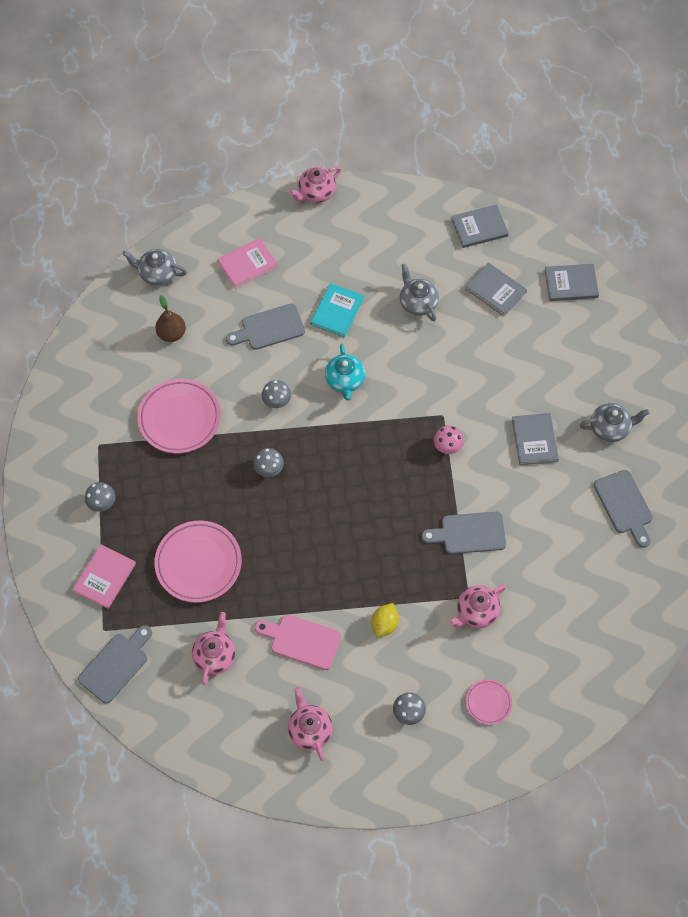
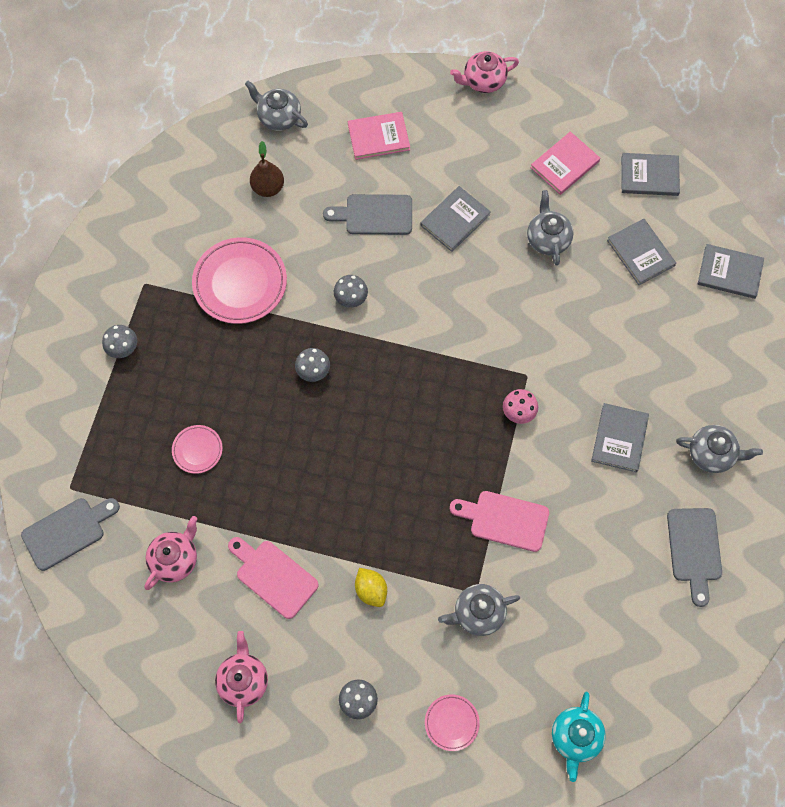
camera: 20 degrees right, 5 degrees up
(104, 577) = (94, 431): pink book -> pink book (564, 164)
(198, 563) = (197, 450): pink plate -> pink plate, size x0.51
(337, 311) = (455, 220): turquoise book -> grey book
(345, 381) = (433, 300): turquoise teapot -> turquoise teapot (575, 737)
(384, 624) = (371, 590): yellow lemon -> yellow lemon turned 75 degrees counterclockwise
(469, 533) = (504, 520): grey cutting board -> pink cutting board
(476, 612) = (478, 613): pink teapot -> grey teapot

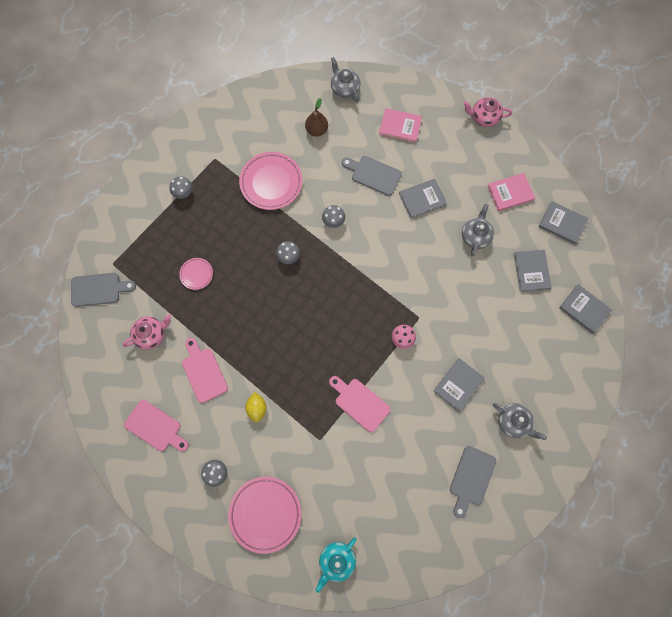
camera: 25 degrees right, 5 degrees up
(243, 680) = (155, 427): pink teapot -> pink cutting board
(451, 722) = (265, 514): pink plate -> pink plate, size x1.96
(478, 613) = (314, 453): grey teapot -> none

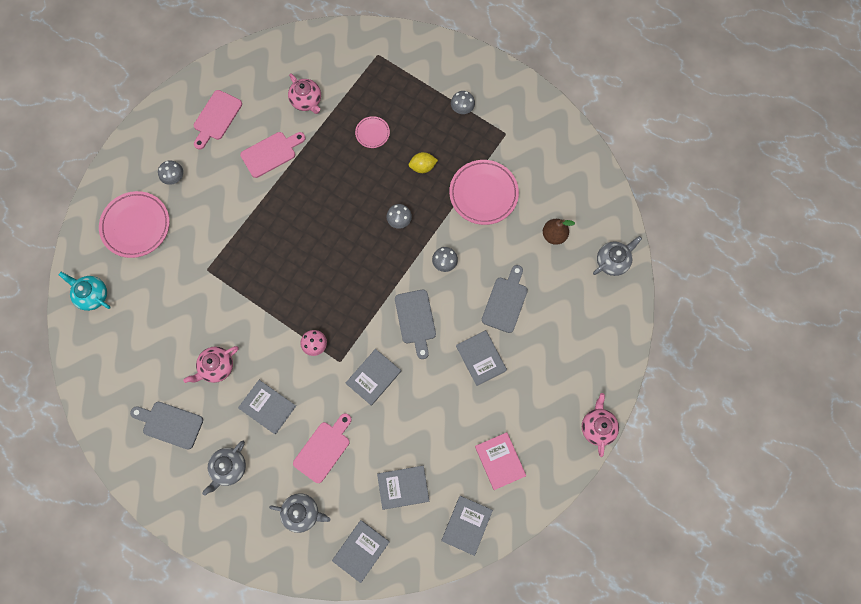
camera: 85 degrees right, 0 degrees up
(99, 289) = (350, 47): grey cutting board -> grey cutting board (415, 320)
(257, 408) = (237, 207): yellow lemon -> yellow lemon (422, 167)
(360, 403) = (245, 306): pink cutting board -> pink cutting board (323, 449)
(400, 126) = (571, 328): pink book -> none
(418, 432) = (216, 367): none -> pink teapot
(435, 289) = (373, 377): none -> grey book
(475, 236) = (440, 421): grey teapot -> grey teapot (302, 513)

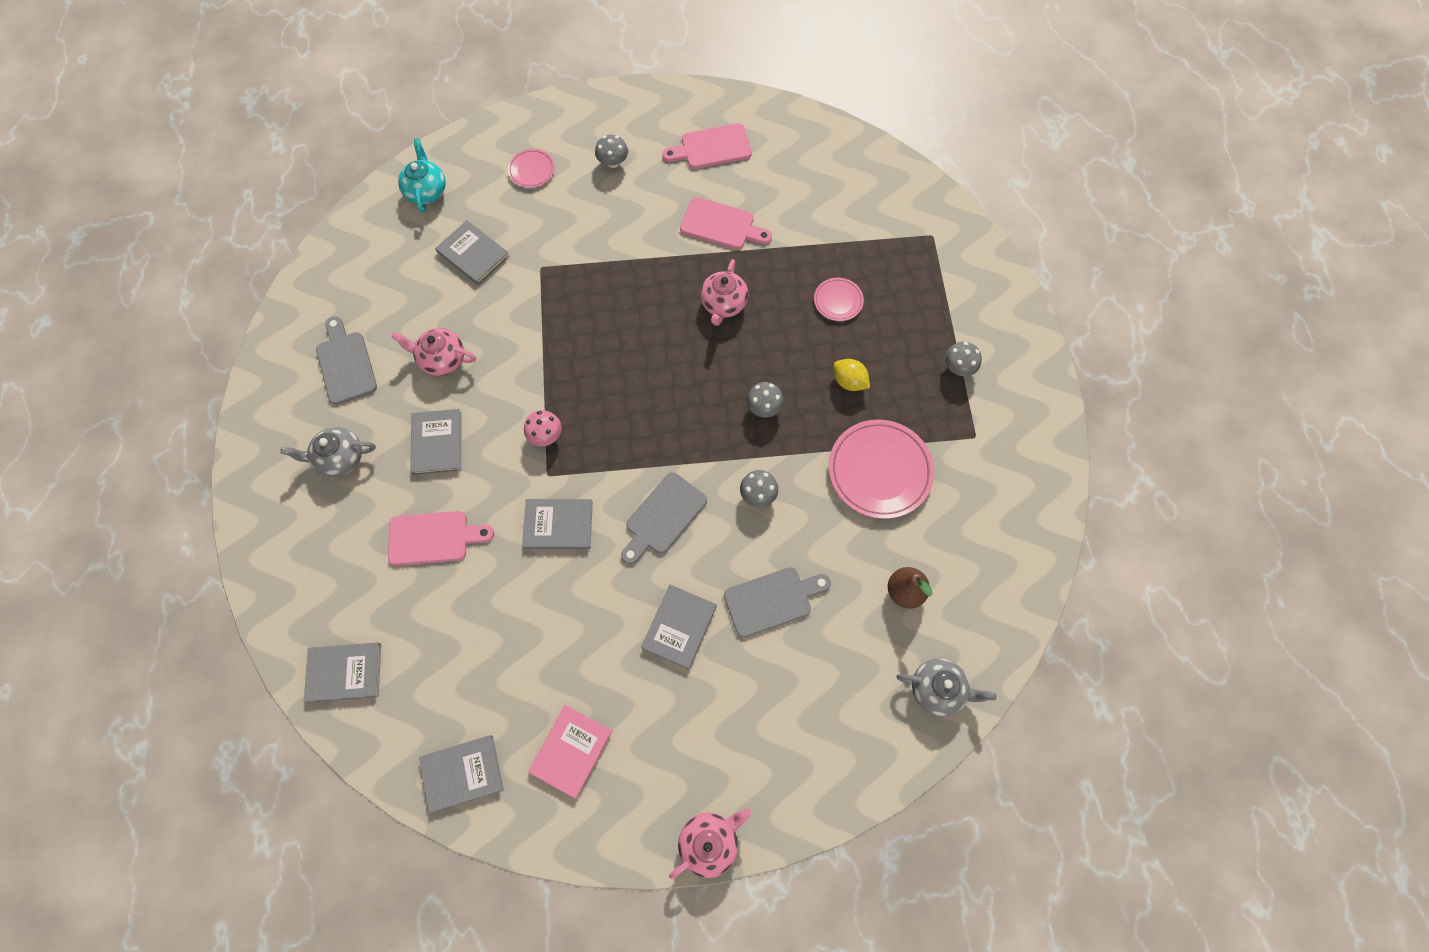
camera: 50 degrees right, 5 degrees down
(136, 226) = (531, 170): pink plate -> pink plate, size x0.51
(302, 513) = (344, 573): grey teapot -> none
(307, 101) = (811, 211): pink teapot -> pink teapot (723, 304)
(403, 487) = (454, 661): grey book -> grey book (473, 254)

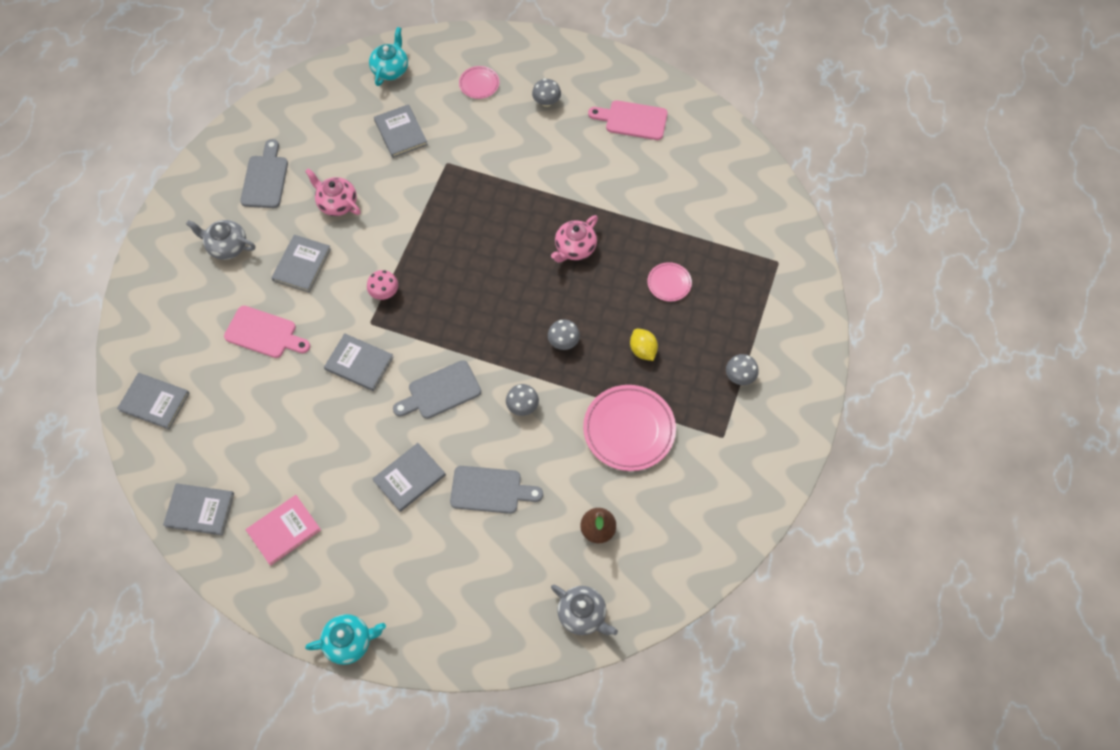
camera: 25 degrees right, 5 degrees down
(709, 842) = (349, 642): pink teapot -> turquoise teapot
(721, 225) = (606, 185): pink cutting board -> none

